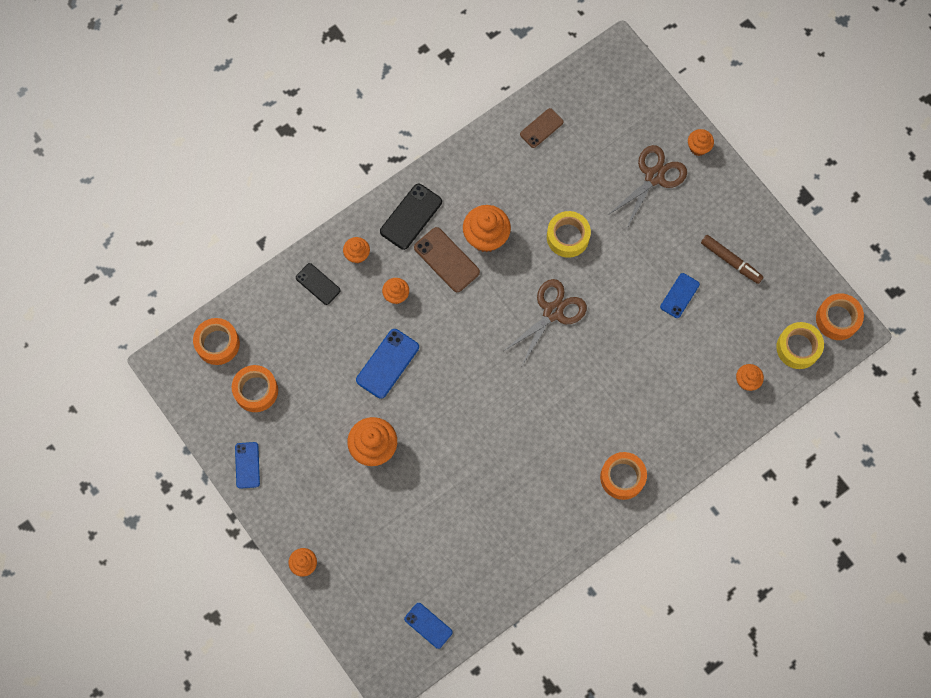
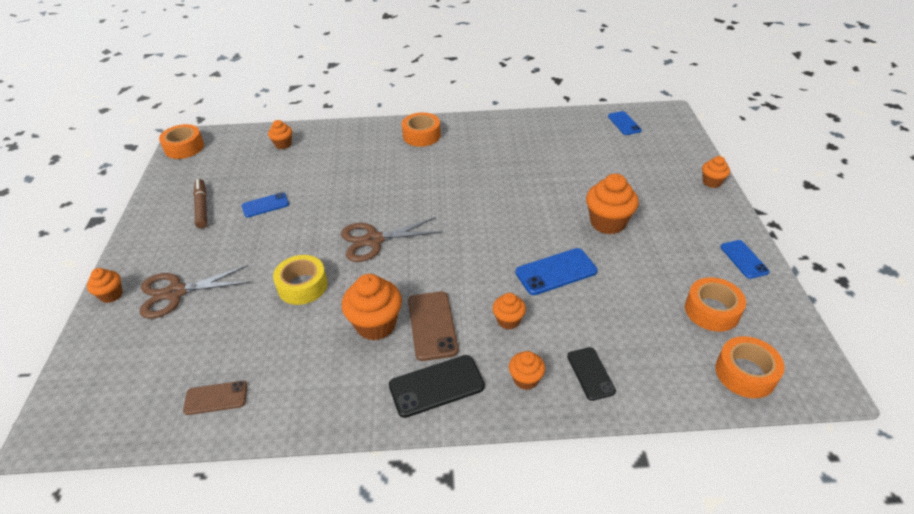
camera: 145 degrees left, 30 degrees down
(247, 465) = (744, 259): blue phone -> blue phone turned 45 degrees counterclockwise
(798, 348) = (229, 145): yellow tape -> none

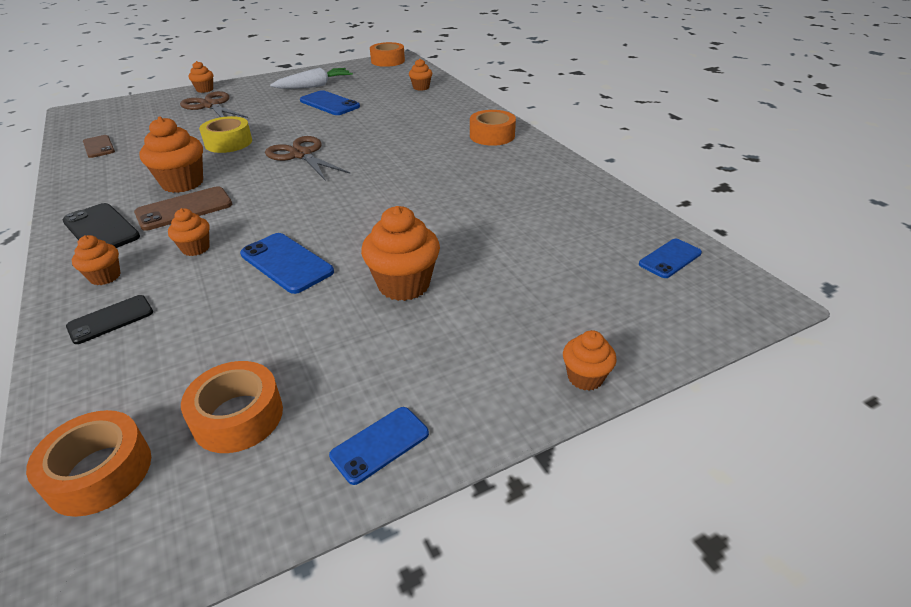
camera: 65 degrees right, 5 degrees down
(202, 207) = (314, 86): brown marker -> white carrot
(265, 205) = (329, 104): blue phone -> blue phone, size x1.52

